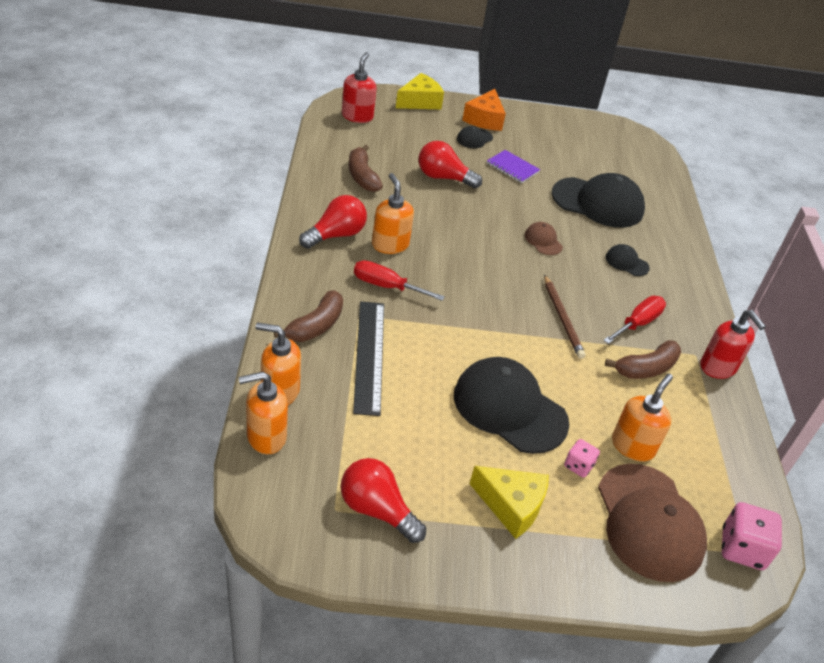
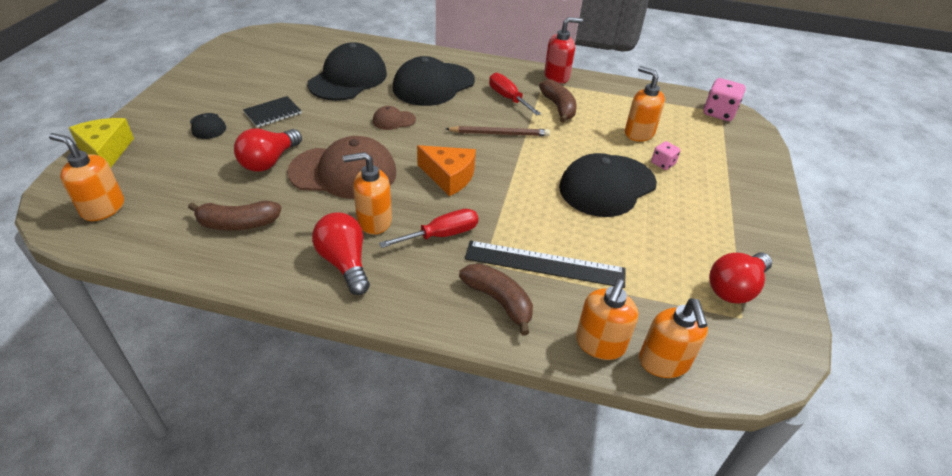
camera: 75 degrees left, 0 degrees up
(357, 116) = (103, 208): red soap dispenser -> orange soap dispenser
(386, 286) = (442, 235): red screwdriver -> red screwdriver turned 150 degrees counterclockwise
(484, 119) = (175, 112): orange cheese -> orange cheese (449, 177)
(511, 506) = (710, 206): yellow cheese -> none
(512, 168) = (273, 113): purple notebook -> black notebook
(626, 262) = (433, 85): black cap -> black cap, size x2.23
(649, 522) = (707, 144): brown cap -> brown cap (343, 172)

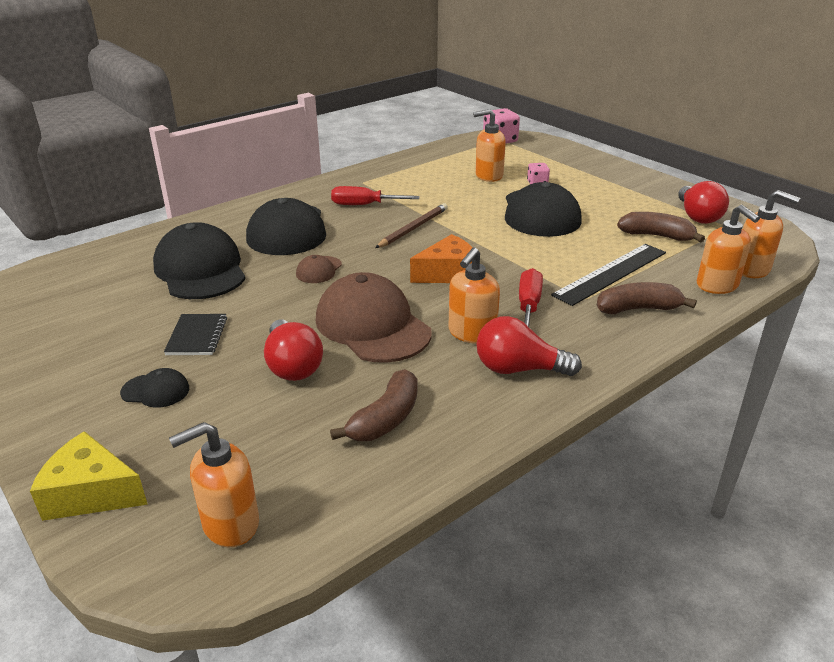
camera: 50 degrees left, 10 degrees down
(343, 172) = (372, 325): brown cap -> brown cap turned 75 degrees counterclockwise
(557, 76) = (362, 174): red soap dispenser -> none
(558, 107) = (409, 190): brown banana -> brown banana (656, 236)

